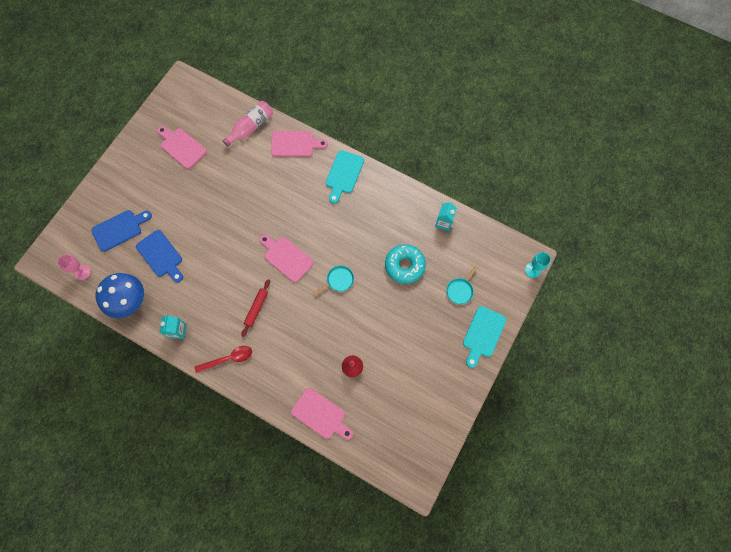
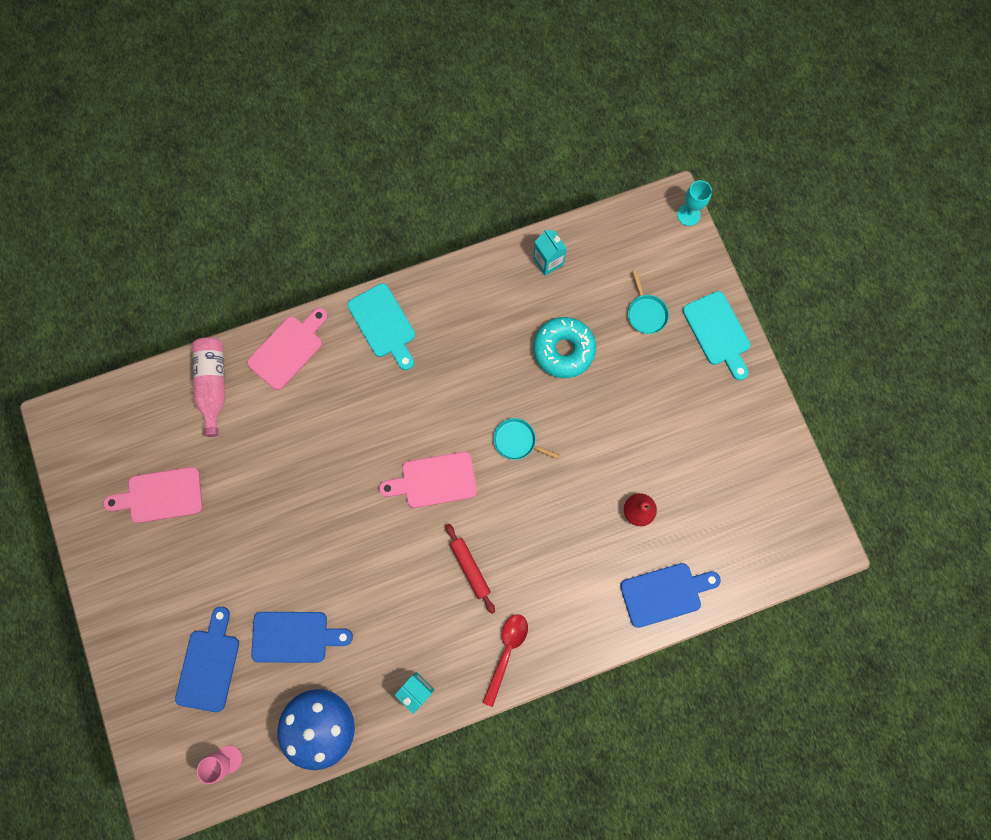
camera: 50 degrees left, 5 degrees up
(321, 415) = (665, 593): pink cutting board -> blue cutting board
(338, 280) = (517, 441): turquoise pan -> turquoise pan turned 75 degrees counterclockwise

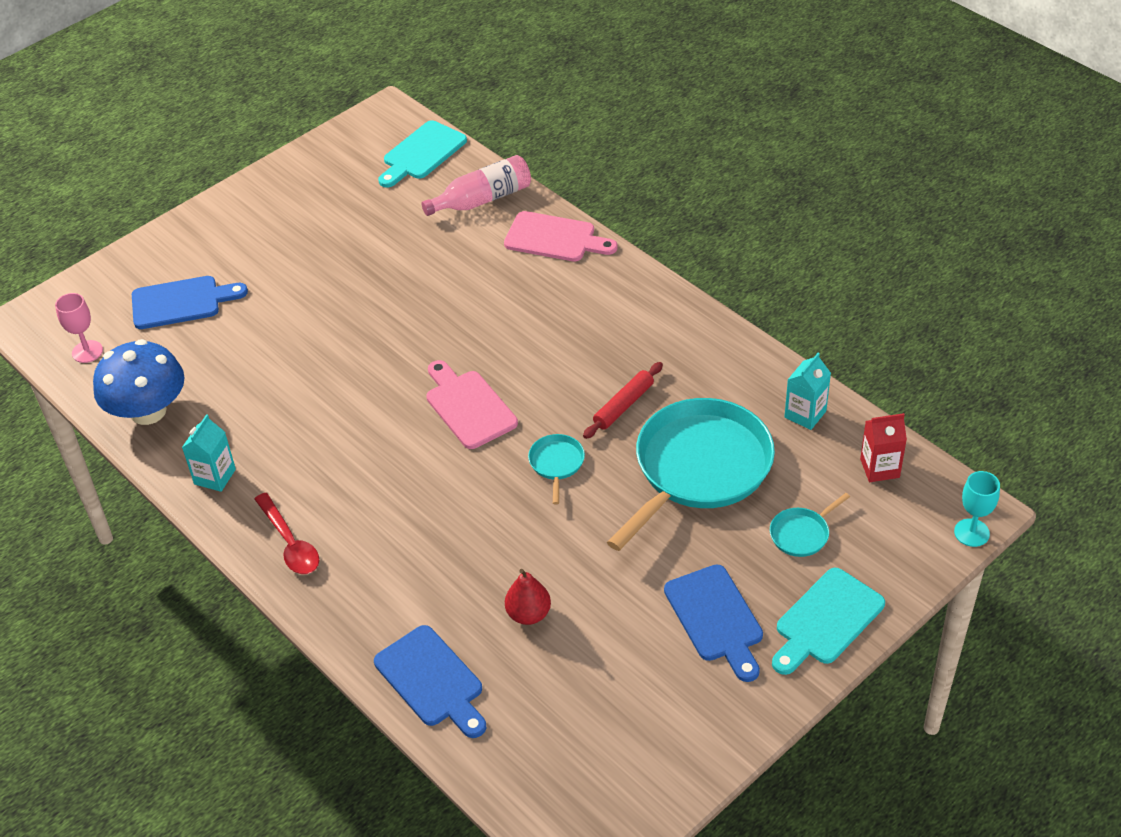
camera: 70 degrees right, 30 degrees down
(160, 495) = (344, 205): pink cutting board -> none
(295, 636) = (237, 355): blue cutting board -> blue cutting board (716, 618)
(384, 324) = (630, 300): turquoise cutting board -> turquoise cutting board (422, 153)
(470, 568) = (378, 474): red rolling pin -> red rolling pin (623, 405)
(506, 652) = (290, 543): red spoon -> red spoon turned 60 degrees clockwise
(563, 350) = (699, 468): turquoise donut -> turquoise pan
(614, 240) = (879, 468): none -> red carton

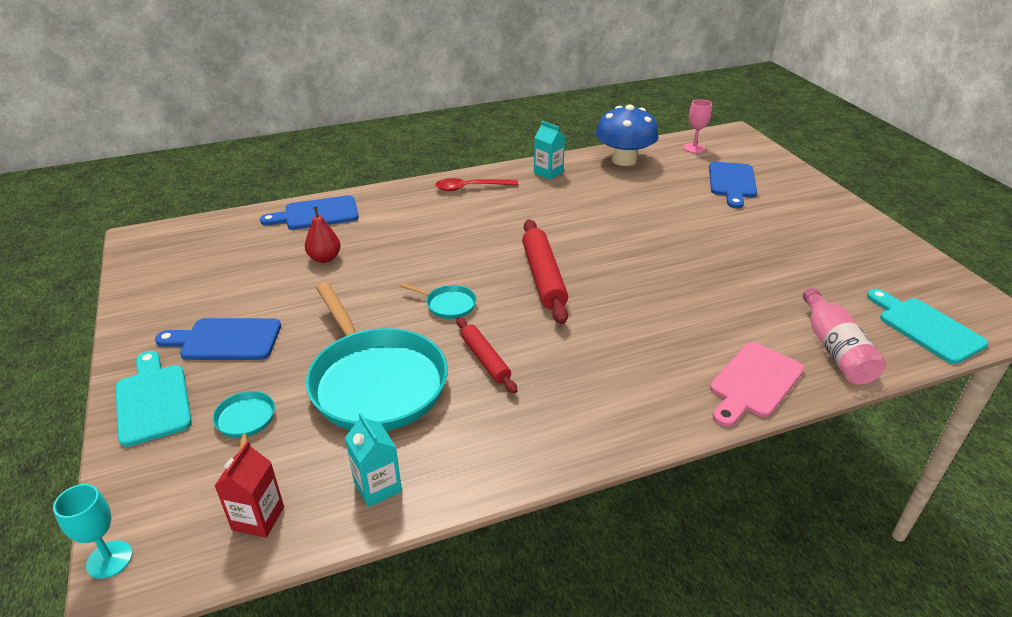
camera: 110 degrees right, 10 degrees down
(468, 406) = (543, 277): pink cutting board -> red rolling pin

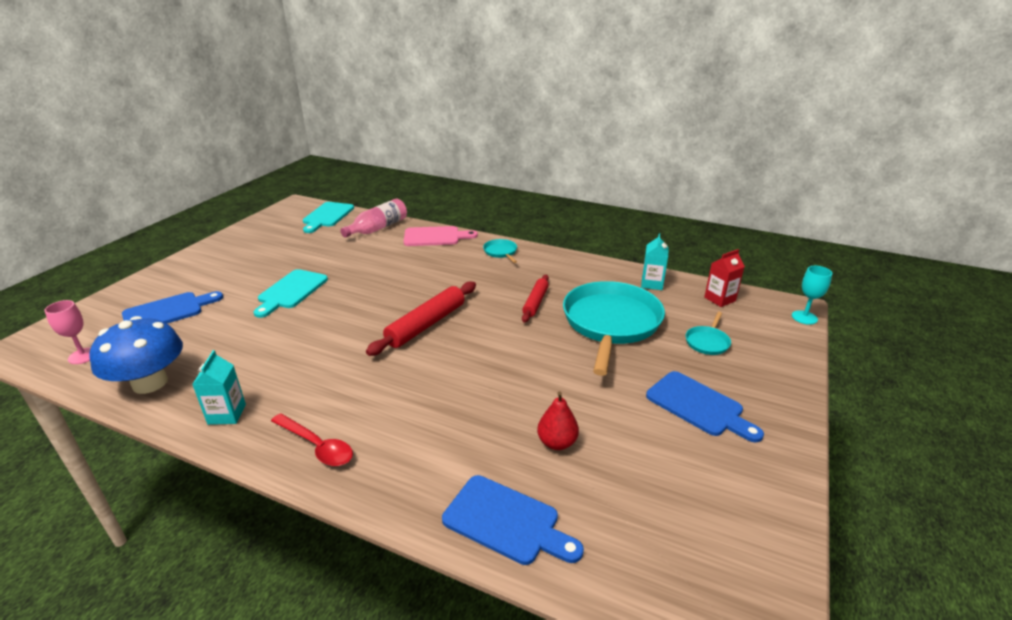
camera: 135 degrees left, 5 degrees down
(152, 400) = (771, 386): turquoise cutting board -> turquoise cutting board (291, 291)
(448, 305) = (512, 342): turquoise pan -> turquoise pan (501, 252)

